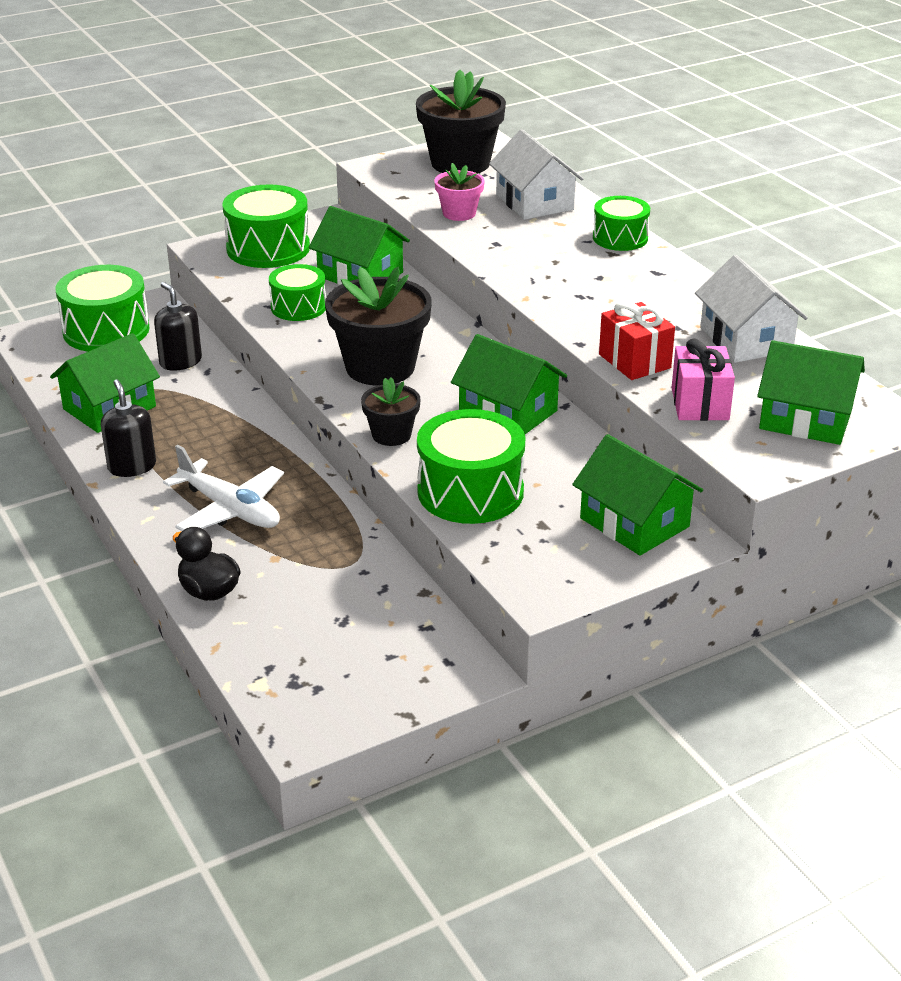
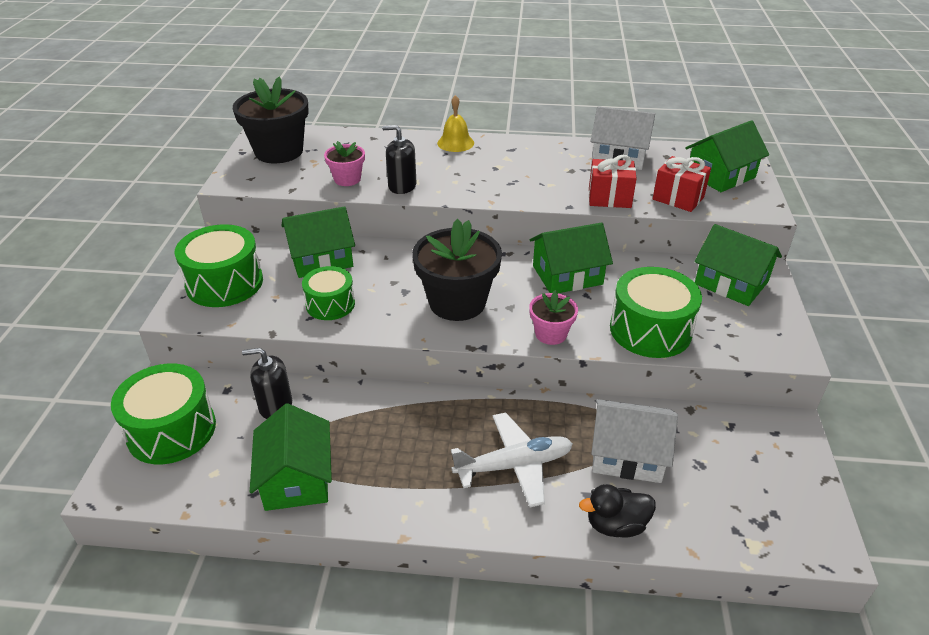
camera: 55 degrees left, 5 degrees up
(132, 466) = (400, 500): black soap dispenser -> black soap dispenser (402, 186)
(391, 435) = (551, 334): black flower pot -> pink flower pot
(534, 202) = (371, 149): white house -> white house (627, 455)
(620, 238) = (455, 143): green drum -> yellow bell
(634, 522) = (731, 283): green house -> green house turned 45 degrees clockwise
(700, 404) = (678, 198): pink gift -> red gift

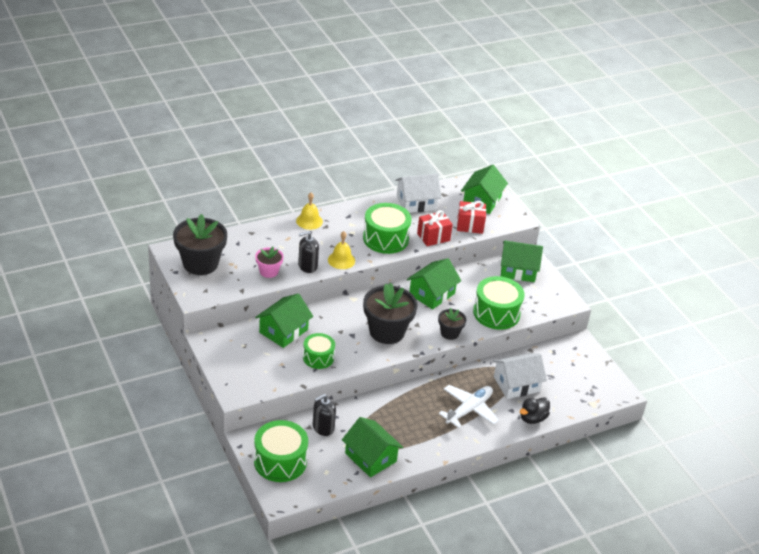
camera: 35 degrees left, 0 degrees up
(224, 283) = (242, 366): green drum -> green drum (385, 238)
(453, 191) = (341, 260): none -> yellow bell
(551, 334) = (450, 333): pink flower pot -> black flower pot

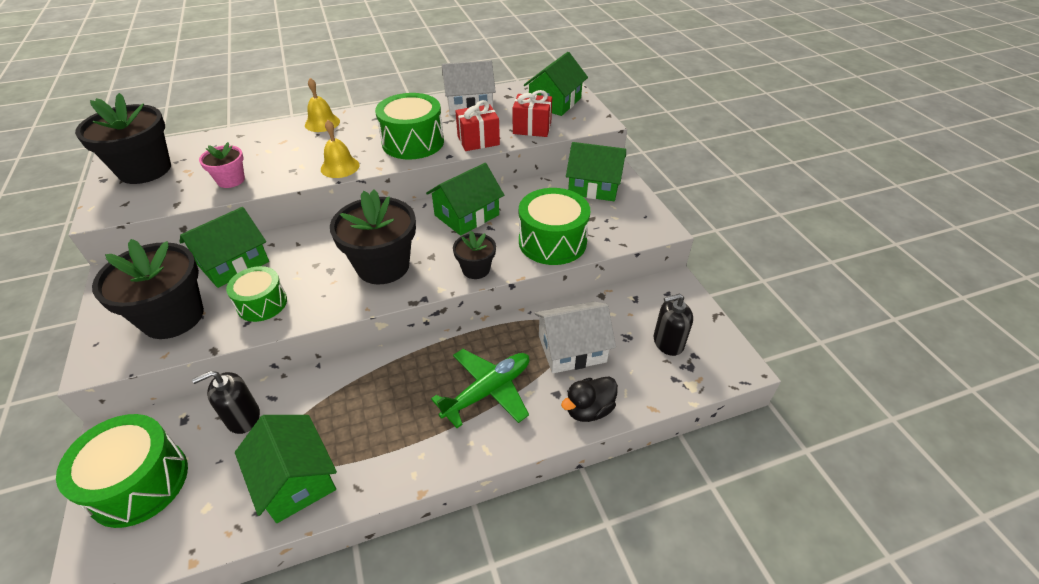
camera: 10 degrees right, 5 degrees up
(265, 367) = (173, 317): none -> black flower pot
(307, 266) = (289, 174): black soap dispenser -> black soap dispenser (668, 342)
(469, 410) = (488, 391): white plane -> green plane

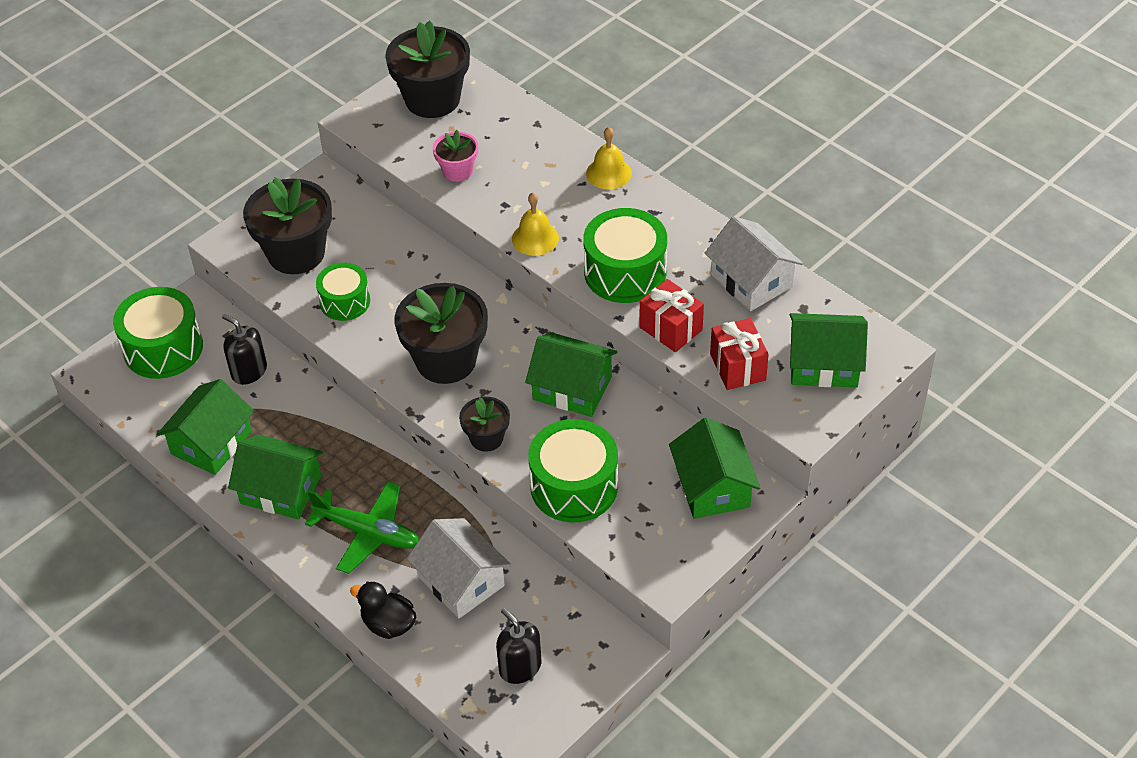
camera: 65 degrees right, 5 degrees up
(233, 263) = (382, 246): green house -> green house (281, 490)

